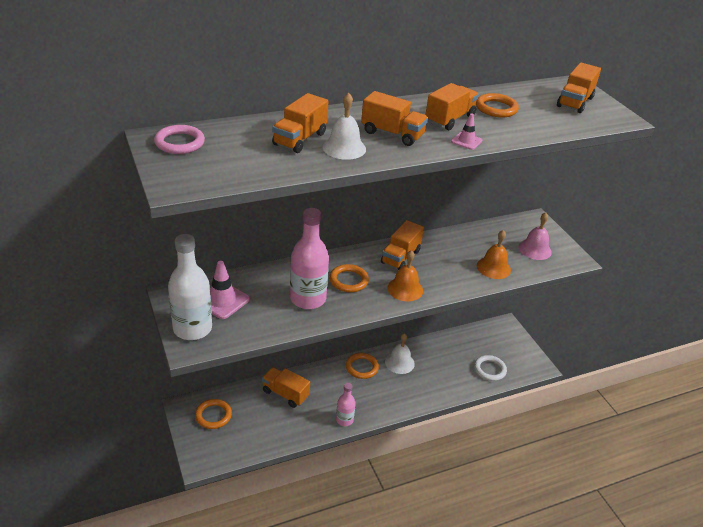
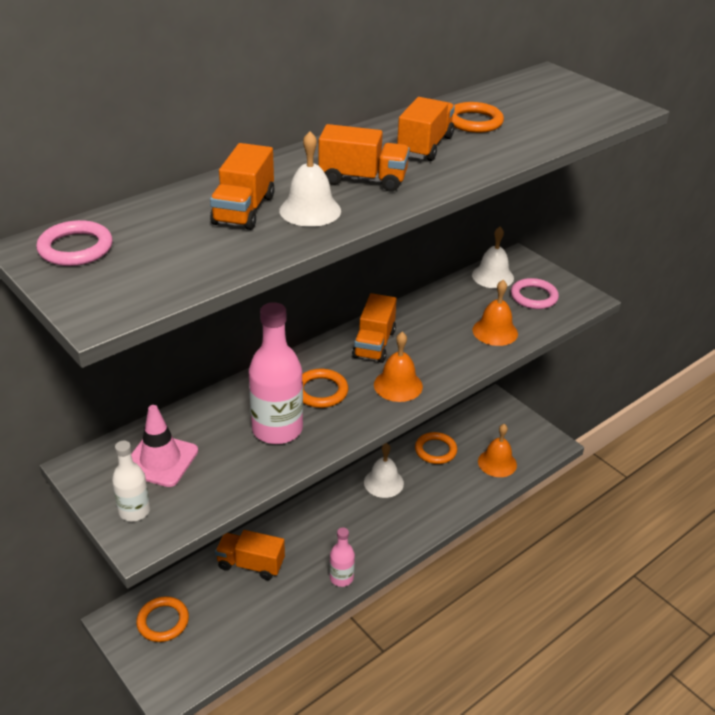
camera: 15 degrees left, 0 degrees up
(192, 328) = (134, 511): white bottle -> white bottle, size x0.56
(362, 367) = (338, 502): orange ring -> orange ring (435, 450)
(466, 141) = (461, 171): pink traffic cone -> none
(489, 369) = (497, 463): white ring -> orange bell
(510, 228) = (492, 276): none -> white bell
(535, 249) = (534, 297): pink bell -> pink ring
(574, 102) = (562, 97): orange truck -> none

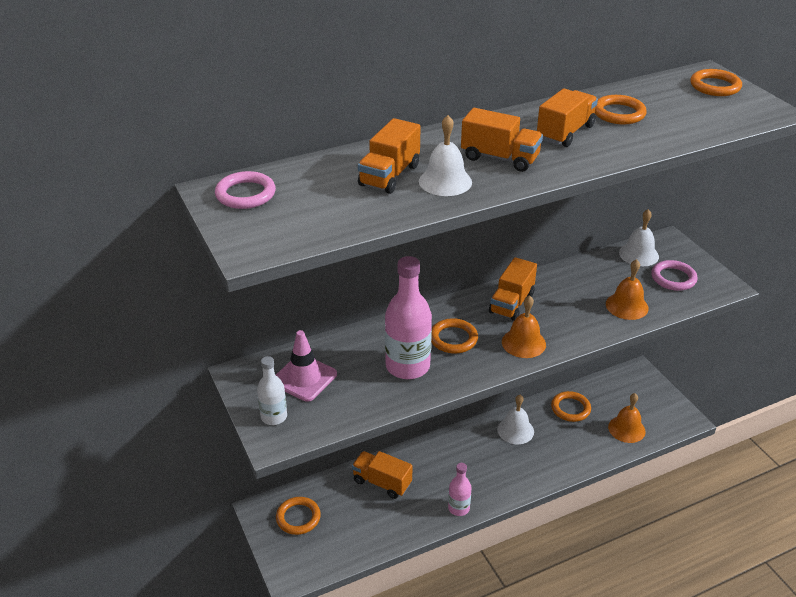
camera: 15 degrees right, 0 degrees up
(561, 87) = (715, 86): none -> orange ring

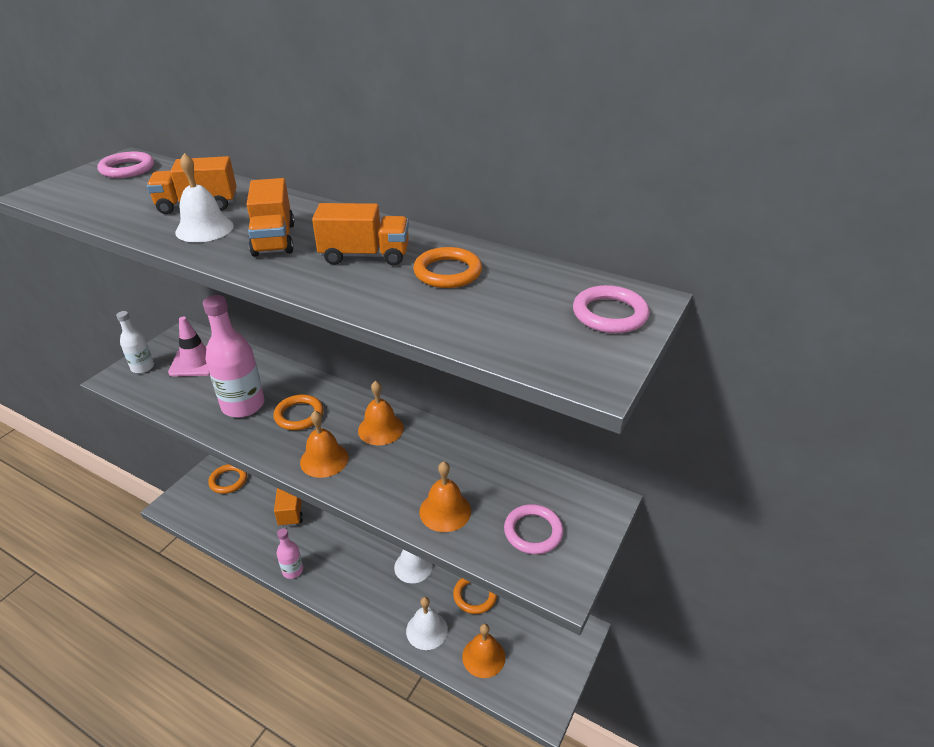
camera: 55 degrees right, 0 degrees up
(511, 303) = (380, 429): orange truck -> orange bell
(638, 254) = (551, 487): white bell -> white bell (427, 630)
(715, 86) = (609, 314): orange ring -> pink ring

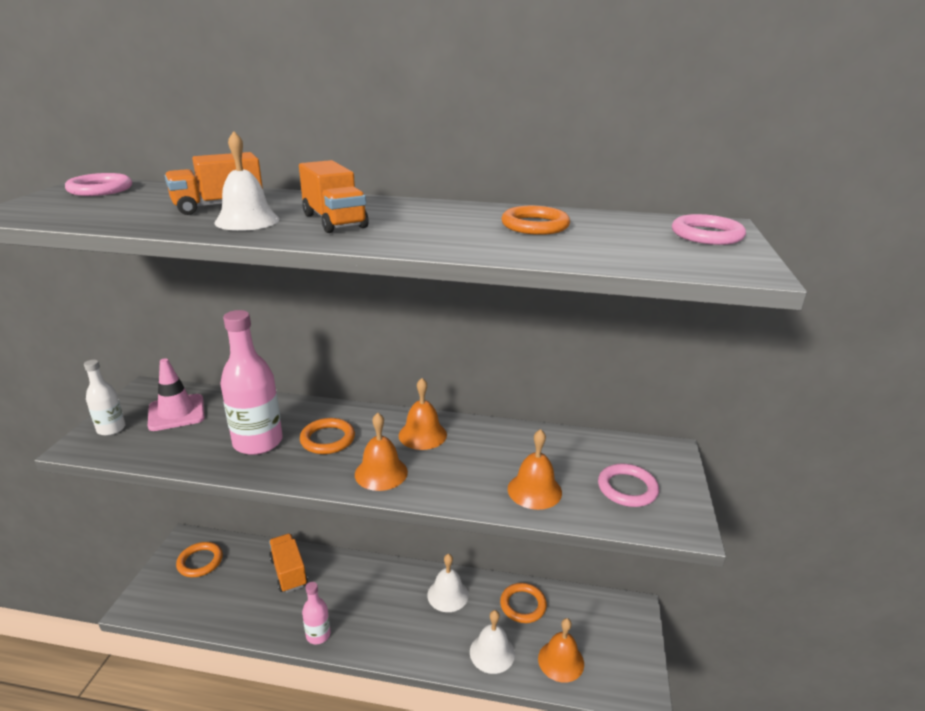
camera: 20 degrees left, 10 degrees down
(365, 256) = (442, 223): orange truck -> none

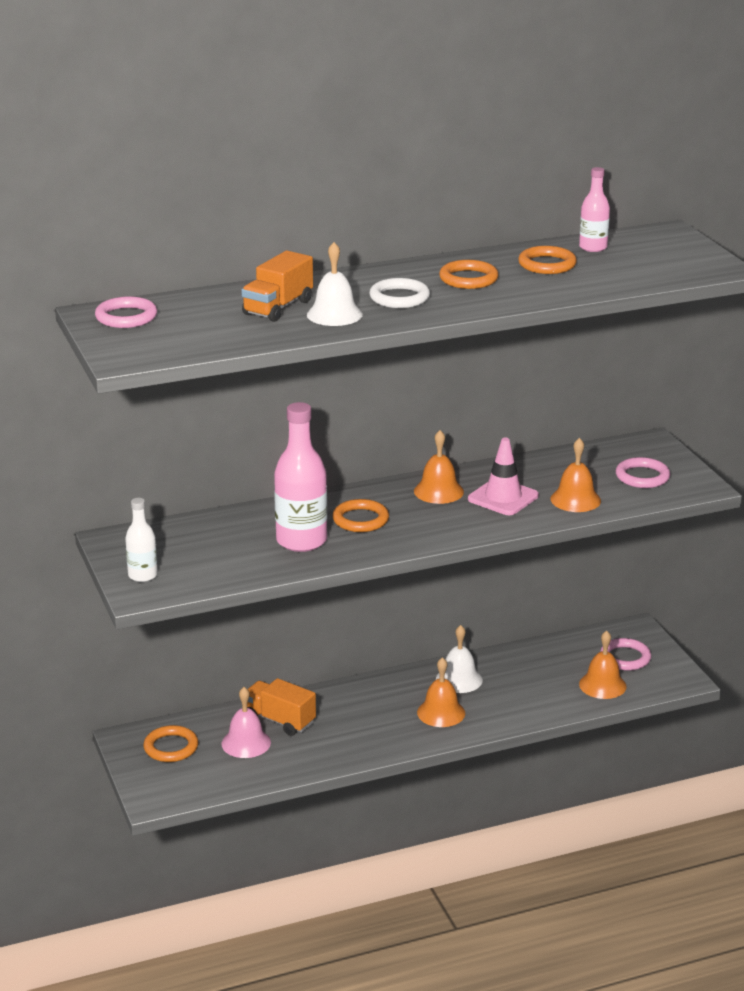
camera: 30 degrees left, 0 degrees up
(176, 413) = (182, 545): pink traffic cone -> pink traffic cone (503, 497)
(247, 582) = (246, 743): none -> pink bell
(318, 635) = (369, 749): pink bottle -> pink bottle (593, 247)
(334, 221) = (399, 298): orange truck -> white ring
(381, 473) = (441, 527): orange bell -> orange bell (441, 712)
(492, 652) = (539, 701): white bell -> none
(523, 605) = (536, 661): orange ring -> orange ring (468, 279)
(706, 235) = (669, 244): pink ring -> pink ring (625, 658)

